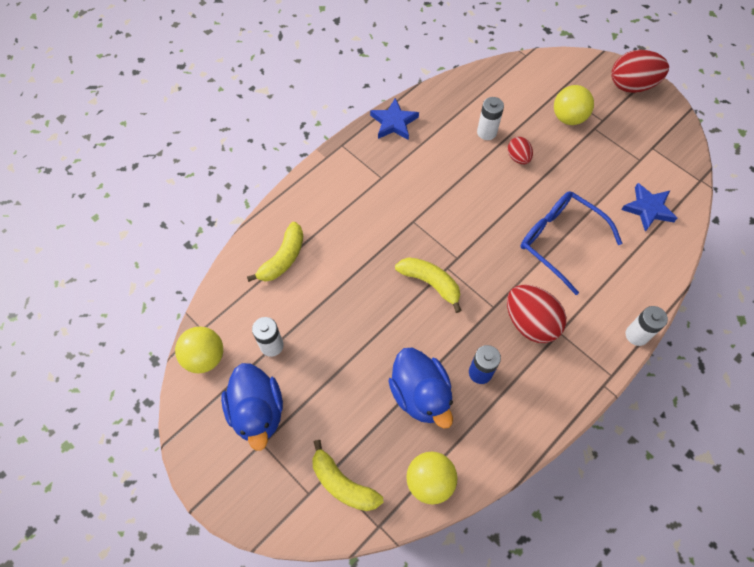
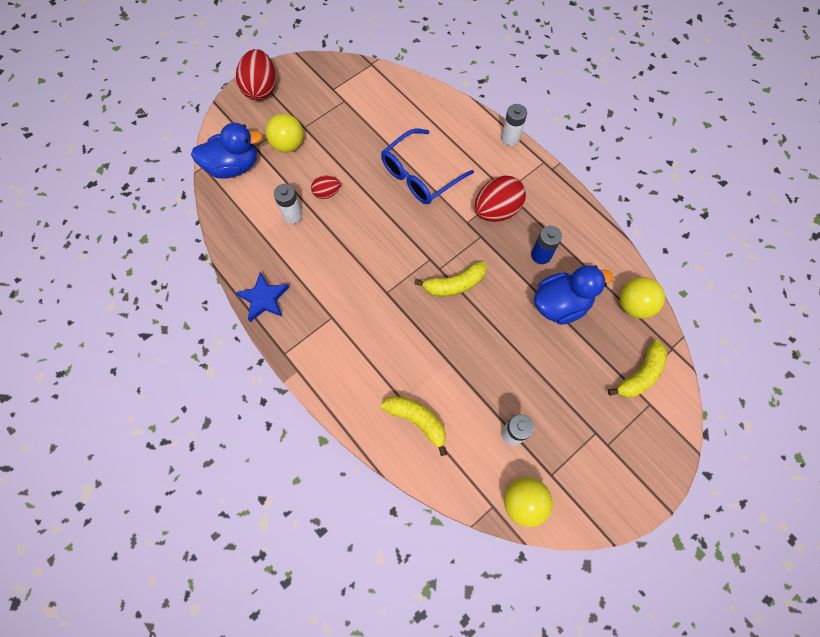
camera: 85 degrees left, 5 degrees up
(257, 412) = (578, 449): blue duck -> blue duck (233, 166)
(430, 283) = (454, 284): yellow banana -> yellow banana turned 150 degrees counterclockwise
(648, 209) = (395, 105): blue star -> none

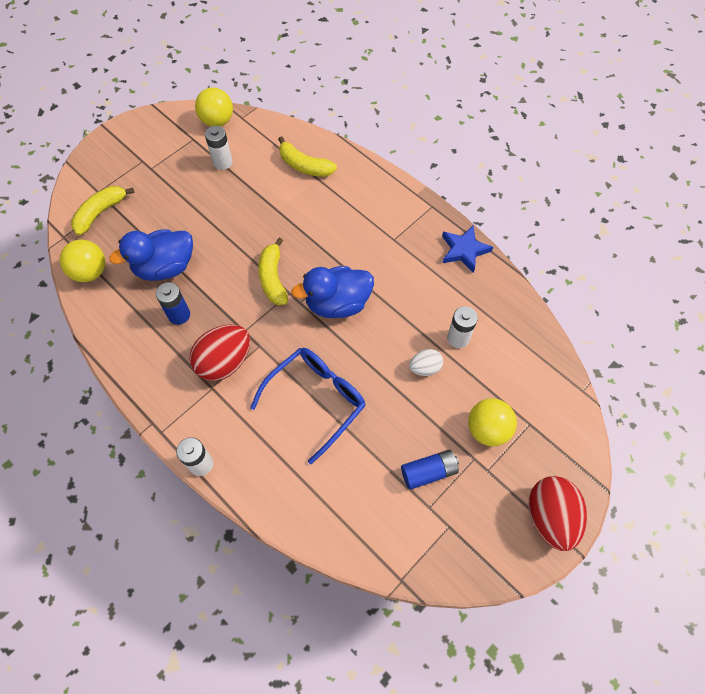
camera: 175 degrees right, 5 degrees down
(233, 166) = (545, 393): blue duck -> blue duck (337, 303)
(327, 193) = (425, 368): red egg -> white egg
(340, 121) = (428, 472): none -> blue battery
(454, 284) = (273, 278): yellow banana -> yellow banana turned 75 degrees counterclockwise

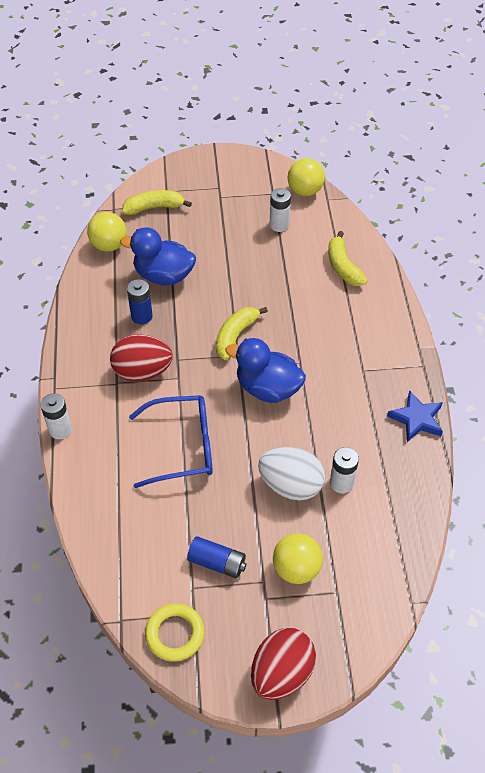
camera: 40 degrees right, 10 degrees down
(425, 368) = (291, 485): white egg -> white egg, size x1.84
(451, 554) = (175, 634): none -> yellow ring

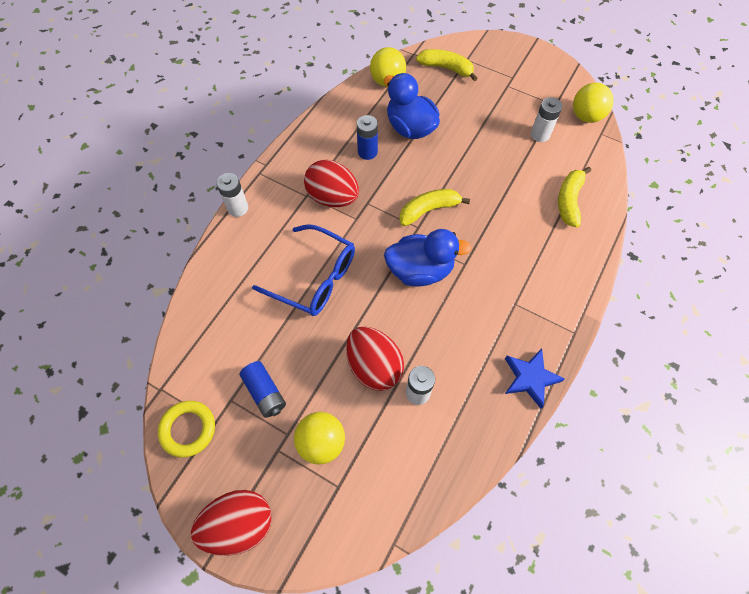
camera: 35 degrees right, 10 degrees up
(267, 388) = (420, 270): blue duck -> blue duck turned 120 degrees clockwise
(291, 485) = (374, 366): white egg -> red egg

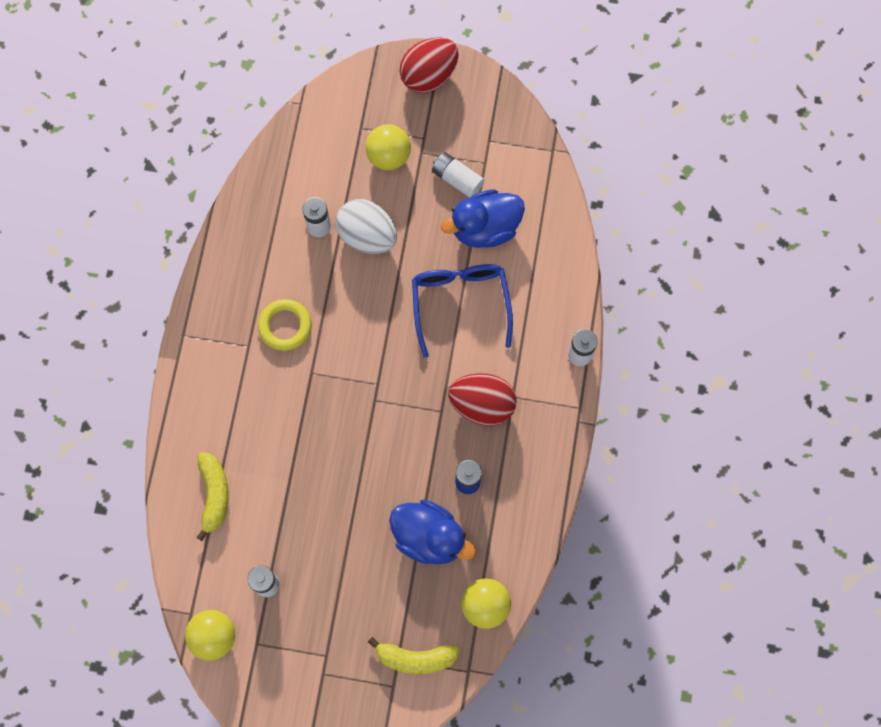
camera: 160 degrees right, 10 degrees up
(188, 429) = (508, 127): yellow ring -> yellow ring (285, 326)
(265, 392) = (457, 179): blue battery -> white battery
(315, 278) = (460, 303): blue glasses -> blue glasses turned 75 degrees clockwise
(374, 366) = (367, 236): red egg -> white egg
(420, 270) = (355, 349): blue duck -> blue duck (485, 228)
(429, 210) = (369, 426): yellow banana -> none
(530, 378) = (217, 275): blue star -> none

